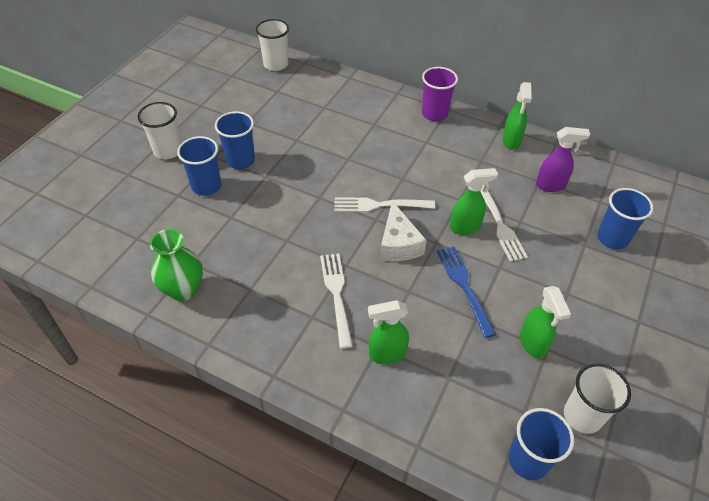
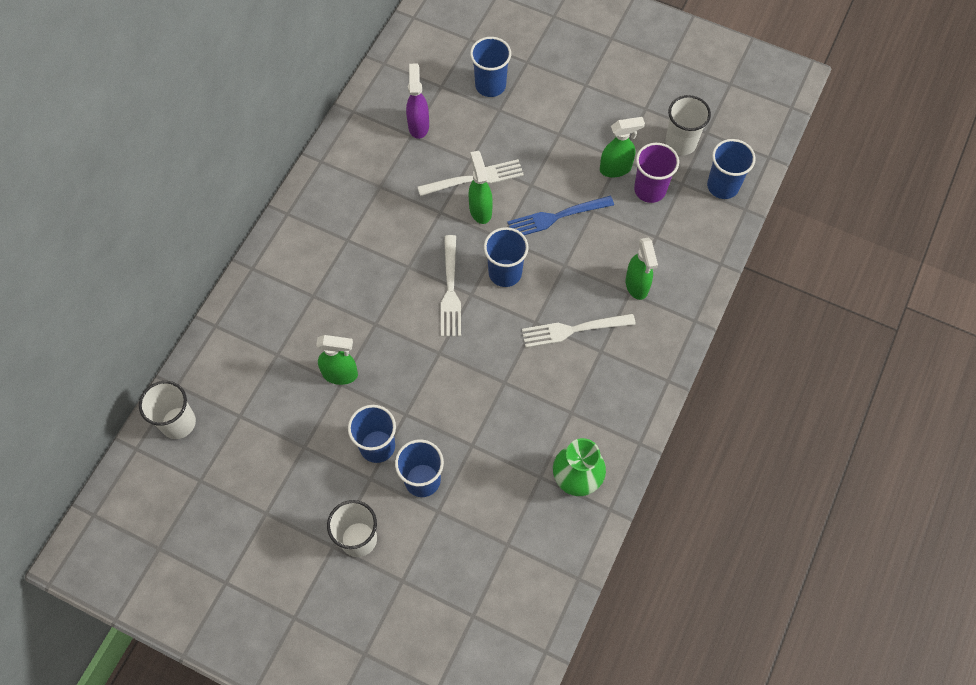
camera: 90 degrees left, 15 degrees up
(398, 244) = (505, 273): white cheese -> blue cup
(434, 114) = (295, 228): purple cup -> purple cup (650, 189)
(511, 141) = (348, 153): green spray bottle -> green spray bottle (341, 374)

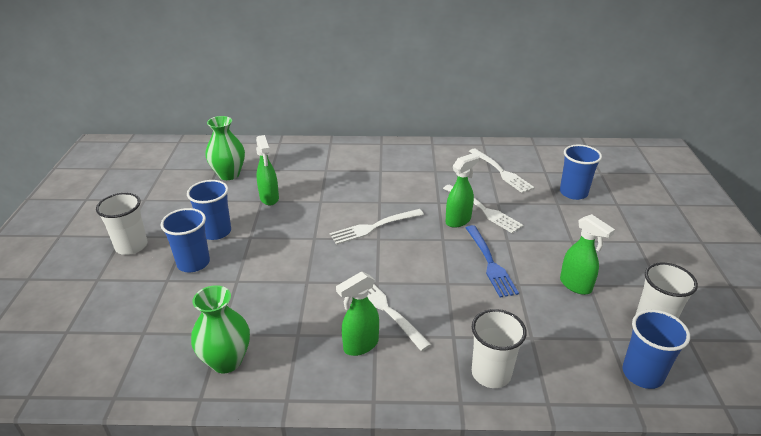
camera: 65 degrees right, 30 degrees down
(178, 423) = (202, 150): white cup -> white cup (491, 373)
(261, 405) = (229, 174): none -> green vase
(418, 125) = (501, 172): purple spray bottle -> white fork
(505, 273) = (412, 250): blue cup -> none
(556, 217) = (490, 263): blue fork -> blue fork turned 150 degrees counterclockwise
(637, 286) = (465, 340): green spray bottle -> green spray bottle (360, 345)
(650, 189) = (578, 316): purple cup -> none

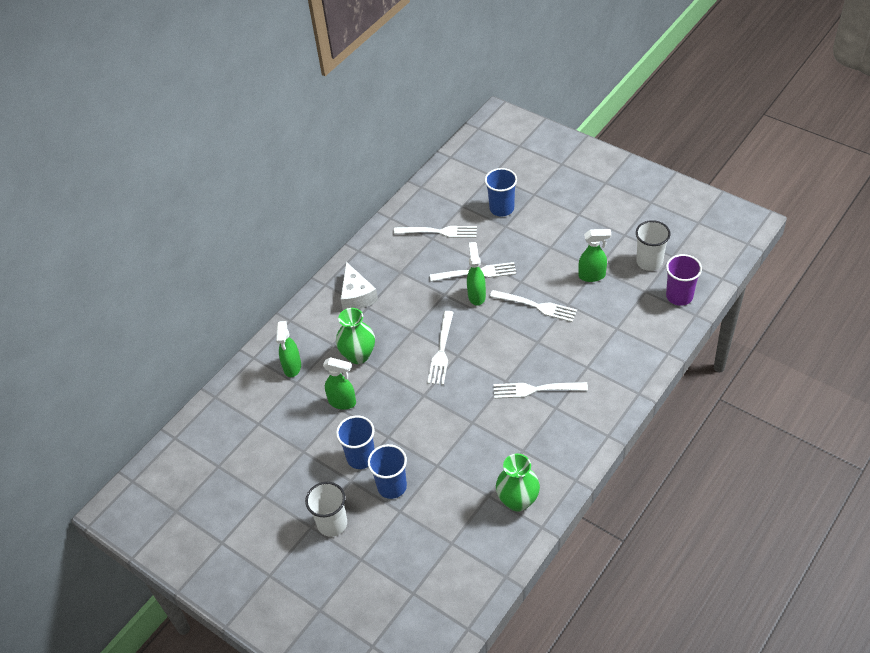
camera: 50 degrees left, 15 degrees up
(229, 174) = (276, 417): green vase -> green vase (358, 355)
(360, 345) = (558, 420): green spray bottle -> green spray bottle (292, 367)
(386, 161) = (356, 296): none -> white cheese
(490, 263) = (536, 306): blue fork -> white fork
(491, 373) = (629, 366): white cup -> none
(642, 374) = (679, 296): blue cup -> purple cup

